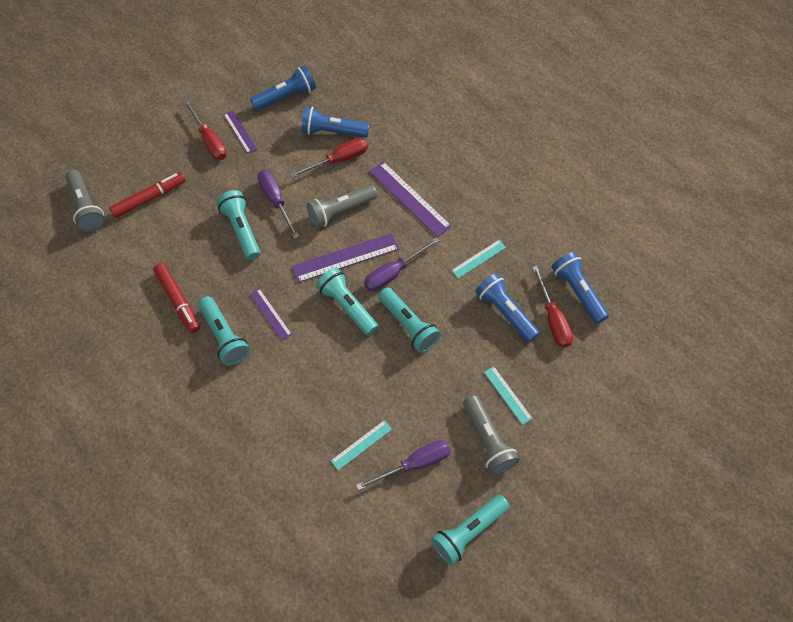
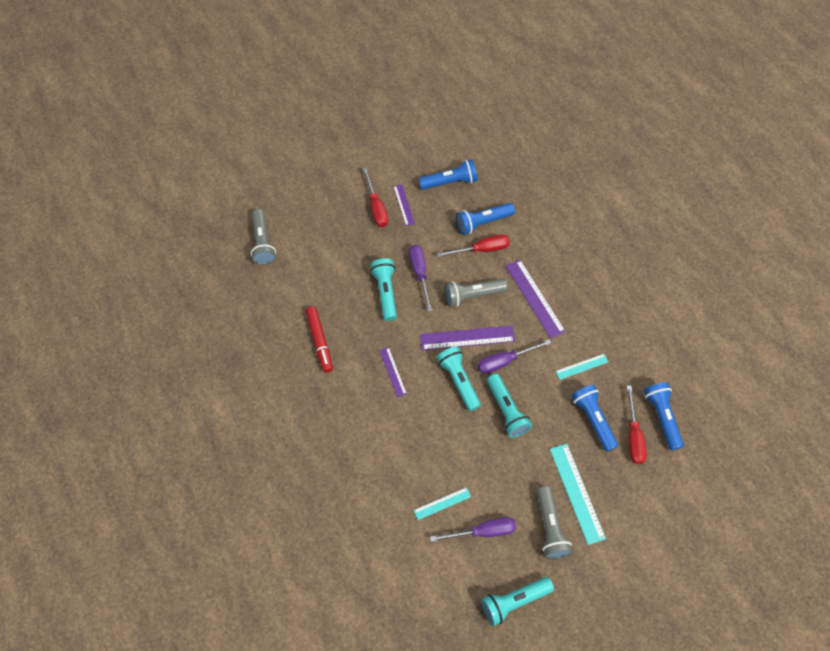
camera: 15 degrees right, 0 degrees up
(149, 198) = (315, 247): red marker -> none
(224, 336) = (350, 382): turquoise flashlight -> none
(332, 131) = (482, 222): blue flashlight -> blue flashlight turned 45 degrees counterclockwise
(507, 395) = (577, 493): turquoise ruler -> turquoise ruler, size x1.76

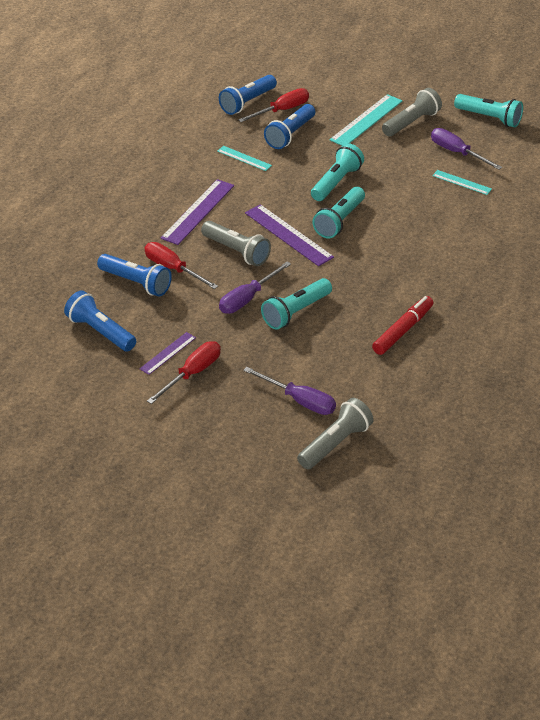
camera: 125 degrees left, 20 degrees down
(393, 372) = (377, 265): purple ruler -> none
(504, 361) = (288, 203): purple screwdriver -> purple screwdriver (300, 401)

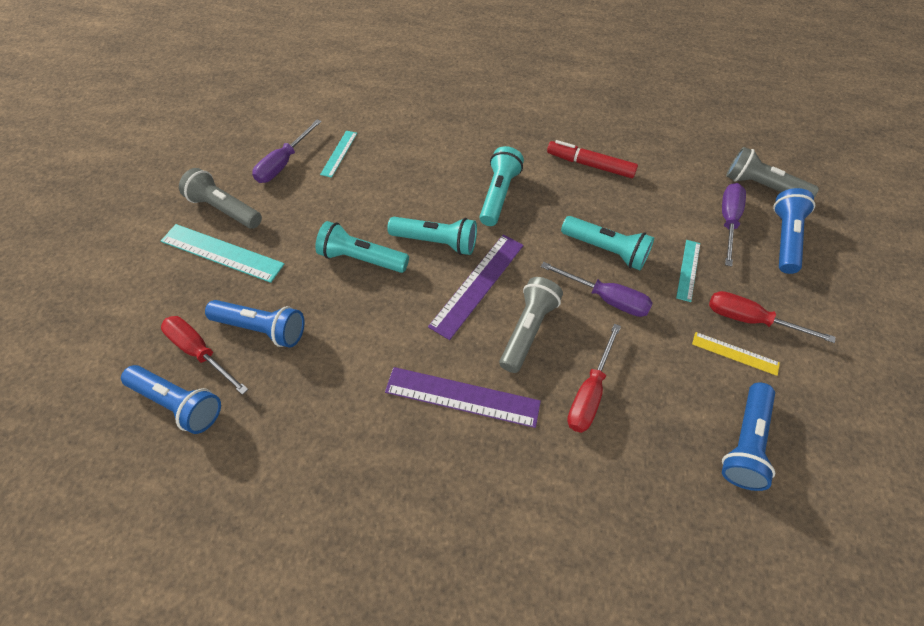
camera: 105 degrees left, 15 degrees up
(136, 283) = (636, 429): blue flashlight -> blue flashlight (784, 238)
(168, 353) = (735, 353): purple ruler -> yellow ruler
(244, 158) = (326, 371): turquoise ruler -> turquoise ruler (688, 270)
(489, 118) = (212, 146): turquoise flashlight -> turquoise flashlight (499, 195)

